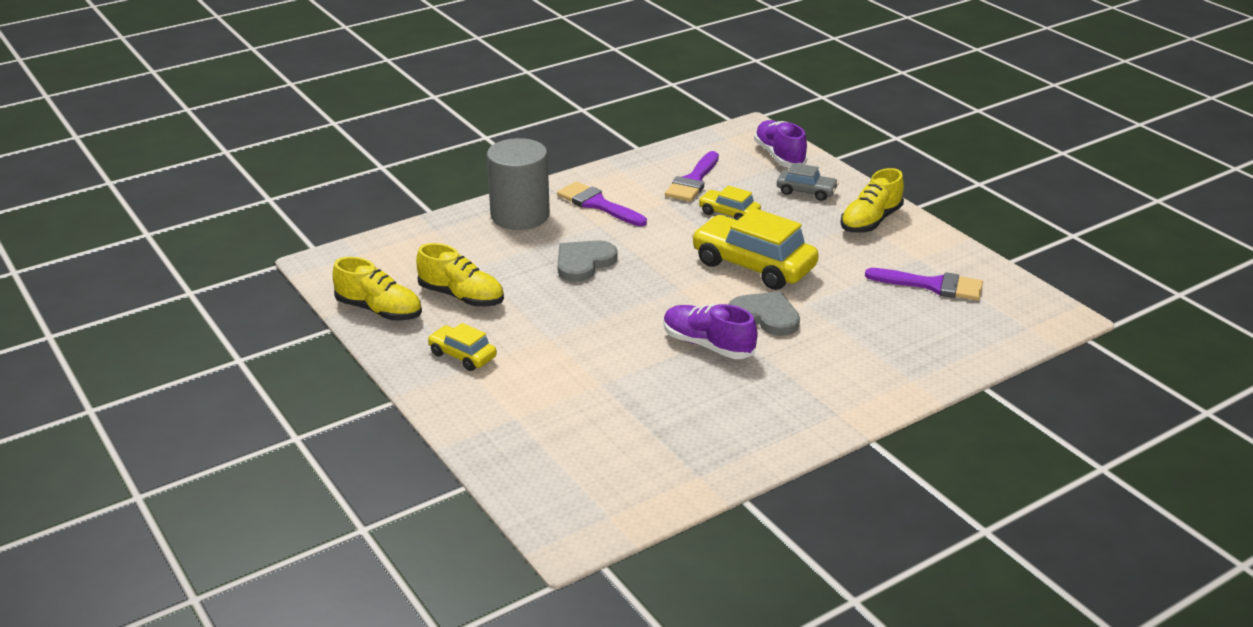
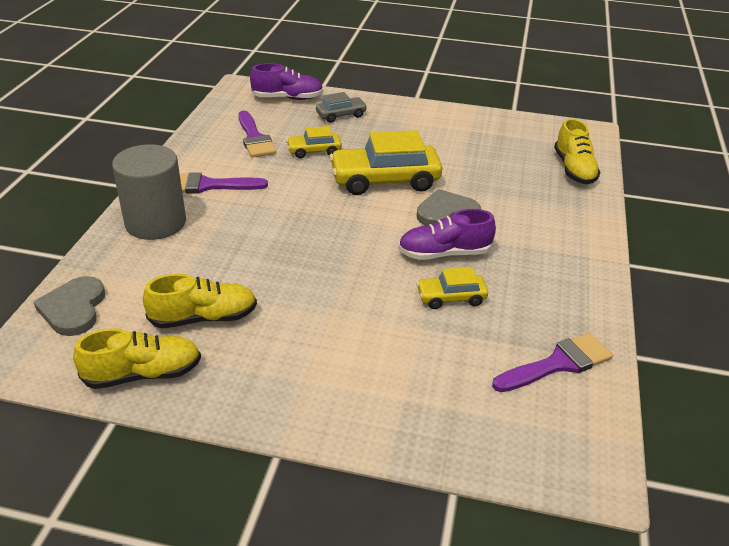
camera: 45 degrees left, 5 degrees up
(462, 355) = (281, 371): yellow car -> yellow car (451, 298)
(584, 263) = (264, 236): grey heart -> grey heart (73, 309)
(779, 156) = (287, 98): purple shoe -> purple shoe turned 150 degrees clockwise
(870, 221) = (408, 118): yellow shoe -> yellow shoe (574, 169)
(932, 285) = (503, 143): purple brush -> purple brush (558, 364)

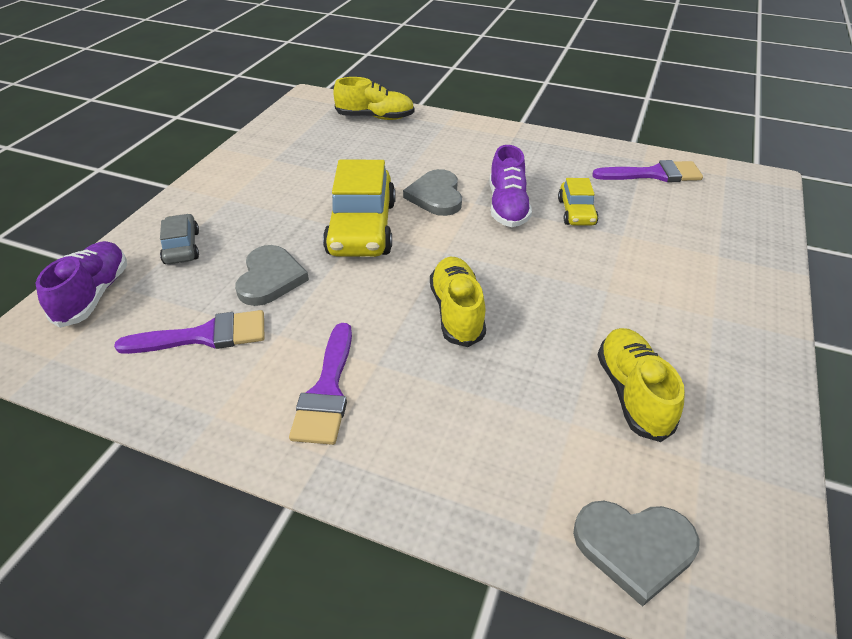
camera: 80 degrees left, 5 degrees up
(143, 374) = (744, 450): yellow shoe -> yellow shoe (457, 312)
(156, 223) = (418, 454): grey cylinder -> none
(314, 151) = (270, 278): yellow car -> grey heart
(558, 364) = (654, 174): purple brush -> purple brush turned 105 degrees clockwise

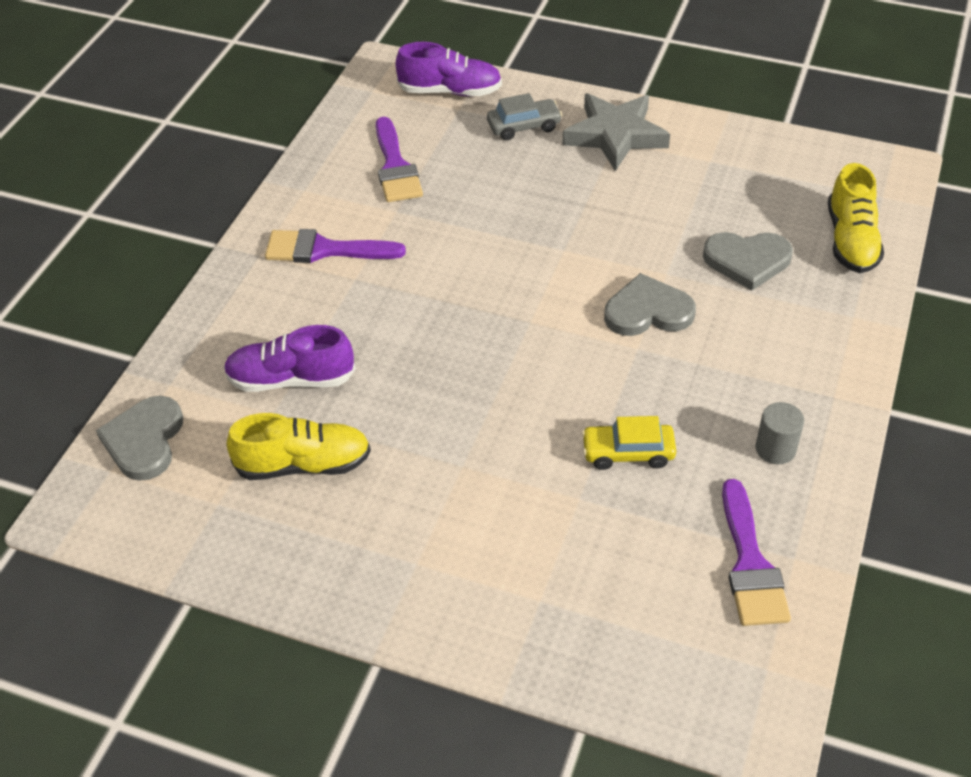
camera: 90 degrees right, 5 degrees up
(221, 198) = (615, 136): none -> grey star
(270, 278) = (477, 193): grey heart -> grey heart (747, 261)
(362, 228) = (570, 250): yellow car -> none
(457, 312) = (425, 332): yellow shoe -> none
(507, 207) = (632, 381): purple shoe -> purple shoe (291, 379)
(560, 158) = (775, 449): none -> grey cylinder

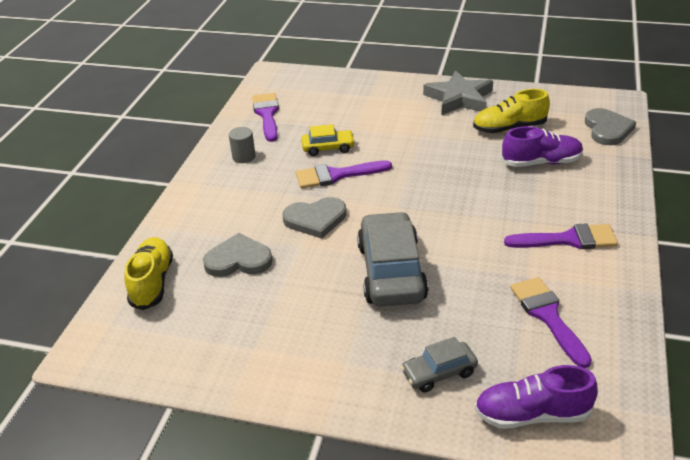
camera: 175 degrees right, 10 degrees down
(554, 228) = (391, 272): none -> grey car
(615, 136) = (345, 369): grey star -> grey star (459, 98)
(615, 389) = (337, 175): none -> purple brush

